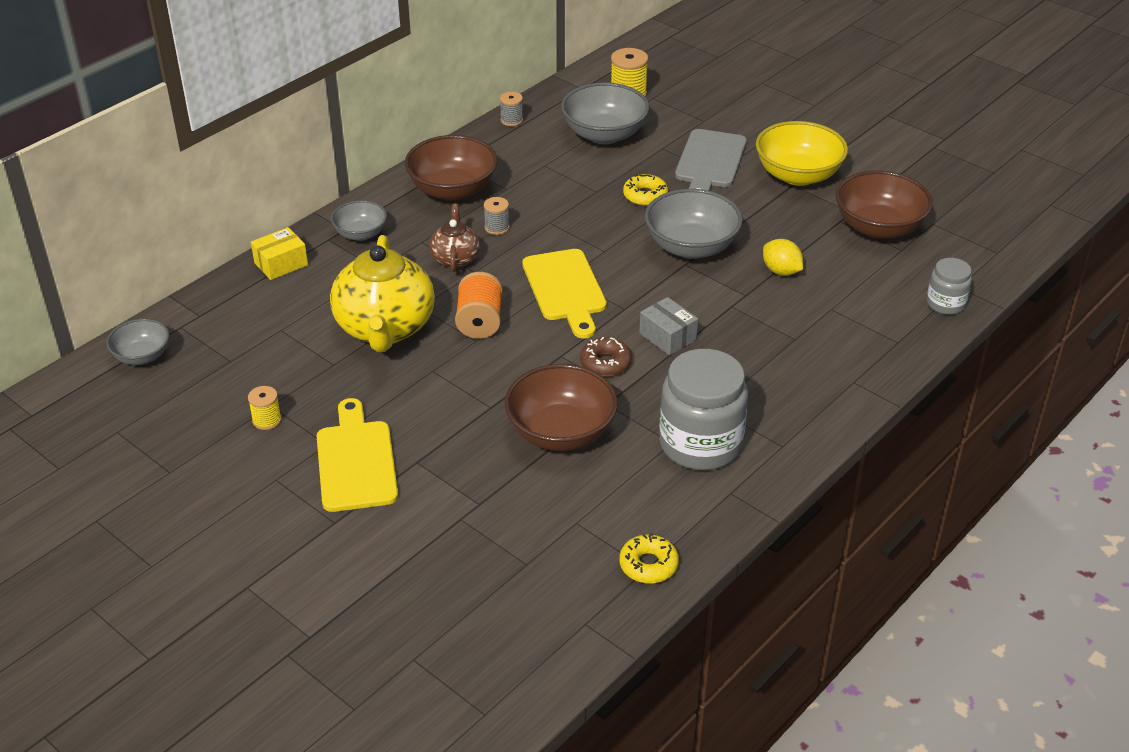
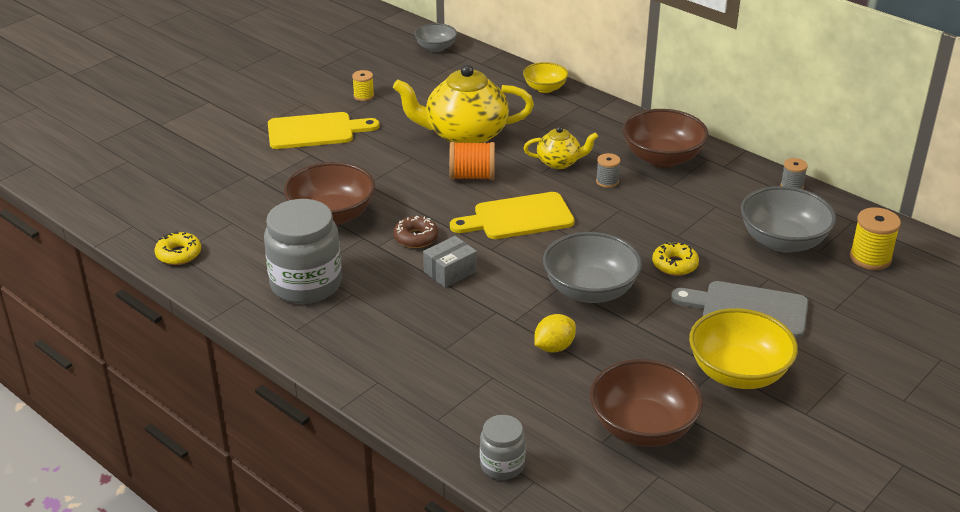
camera: 90 degrees right, 5 degrees down
(281, 264) = (545, 88): yellow box -> yellow bowl
(360, 234) = (589, 118): grey bowl -> none
(455, 258) = (559, 162): brown teapot -> yellow teapot

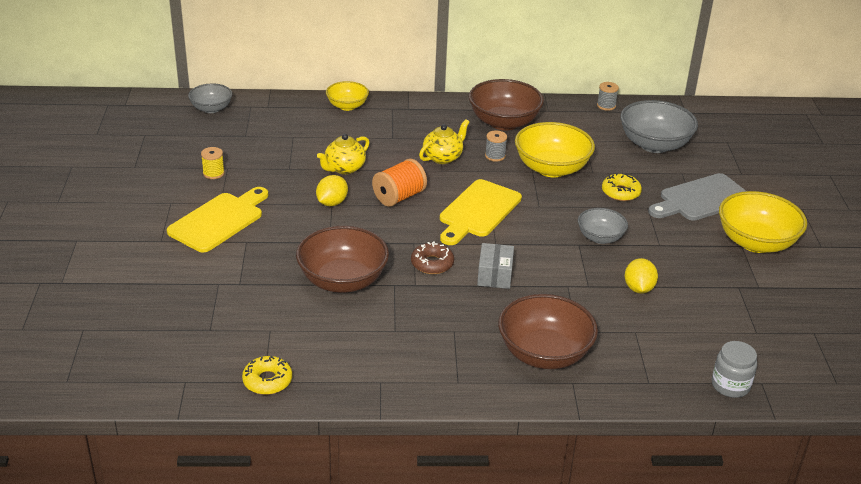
camera: 45 degrees left, 0 degrees up
(306, 284) = (409, 344): grey jar -> none
(414, 156) = (332, 203): none -> yellow lemon
(464, 135) = (344, 168): yellow teapot -> yellow teapot, size x0.52
(590, 290) = (600, 237): grey bowl -> grey bowl, size x0.58
(642, 215) = (551, 168): none -> yellow bowl
(643, 428) = (762, 308): brown bowl -> brown bowl (544, 354)
(870, 258) = (712, 131): yellow spool -> none

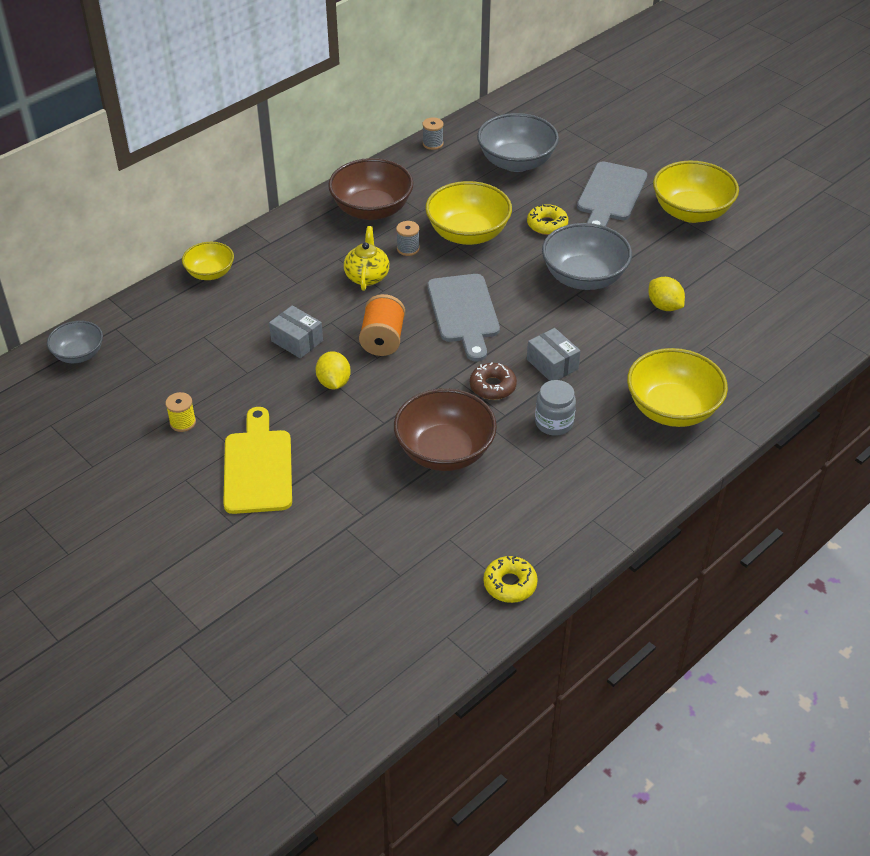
camera: 40 degrees left, 10 degrees up
(344, 168) = (297, 341): yellow teapot -> grey box
(478, 211) = (463, 312): yellow cutting board -> grey cutting board
(544, 354) = (672, 409): brown bowl -> yellow bowl
(600, 237) = (584, 277): grey bowl -> grey bowl, size x1.72
(730, 385) = (814, 347): grey jar -> grey jar (554, 423)

